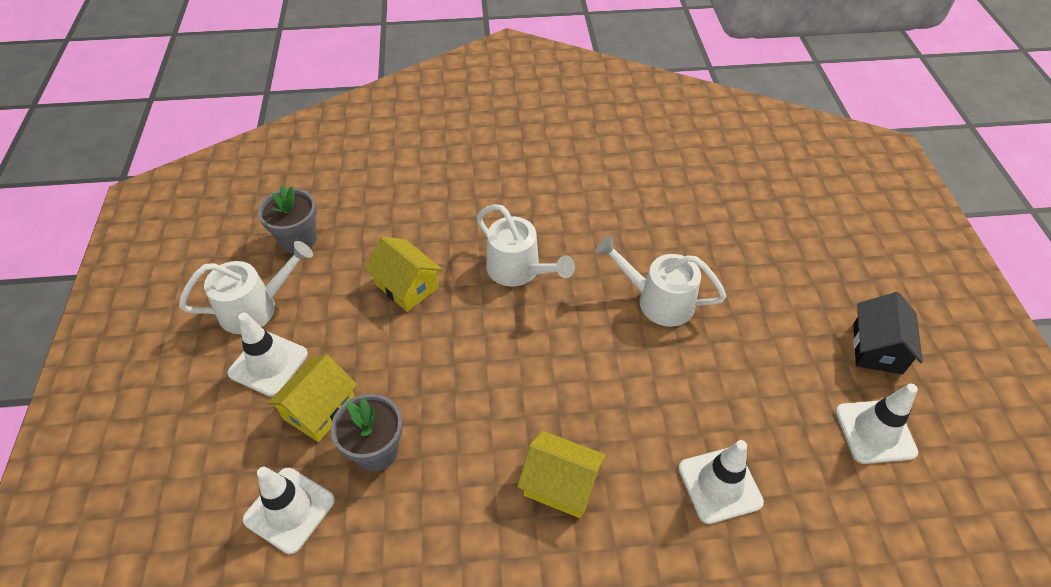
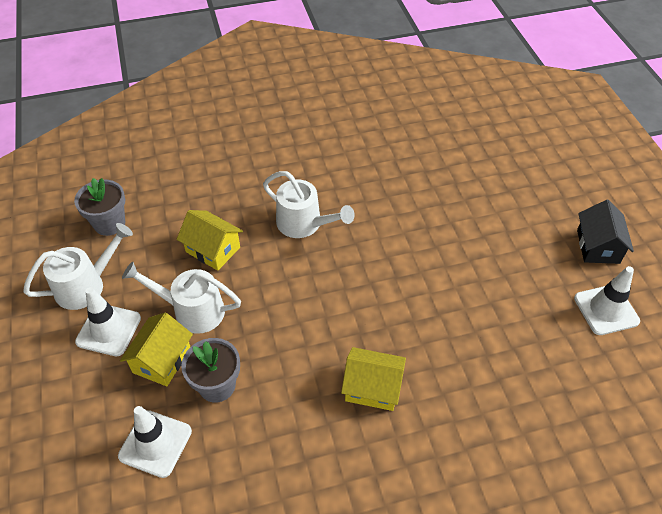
camera: 10 degrees left, 0 degrees up
(657, 300) = (422, 233): white watering can -> white watering can (191, 310)
(719, 485) = (496, 368): white traffic cone -> none

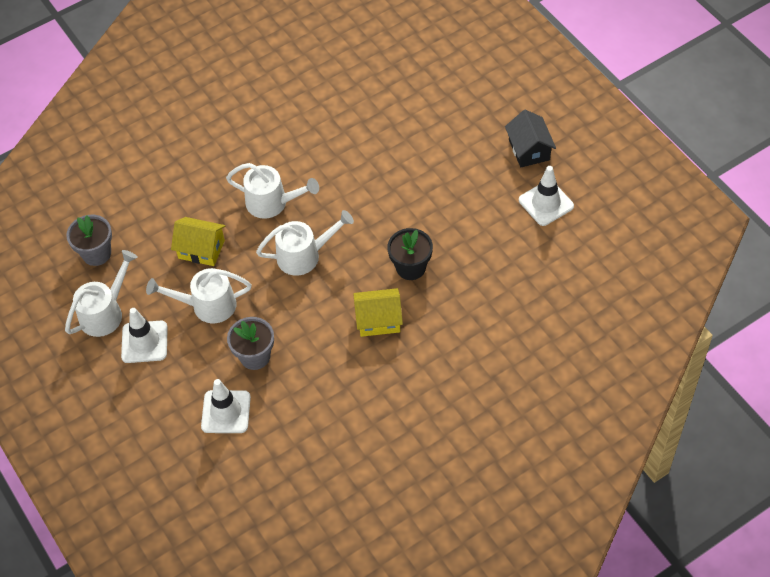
camera: 15 degrees left, 5 degrees up
(162, 360) = (201, 351): yellow house -> none
(316, 288) = (305, 255): none -> white watering can
(429, 337) = (410, 267): none -> black flower pot

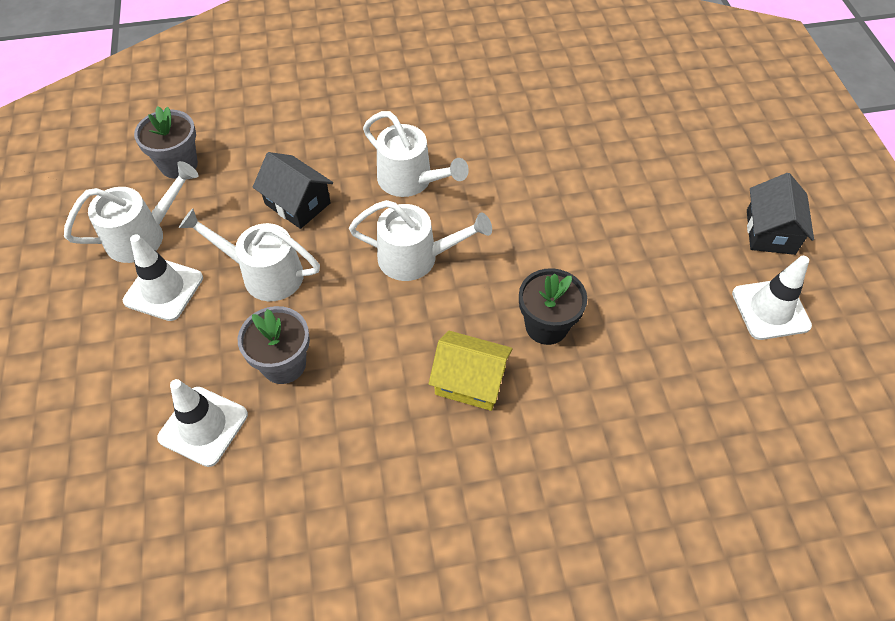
camera: 20 degrees right, 0 degrees up
(201, 249) = (297, 203): yellow house -> black house

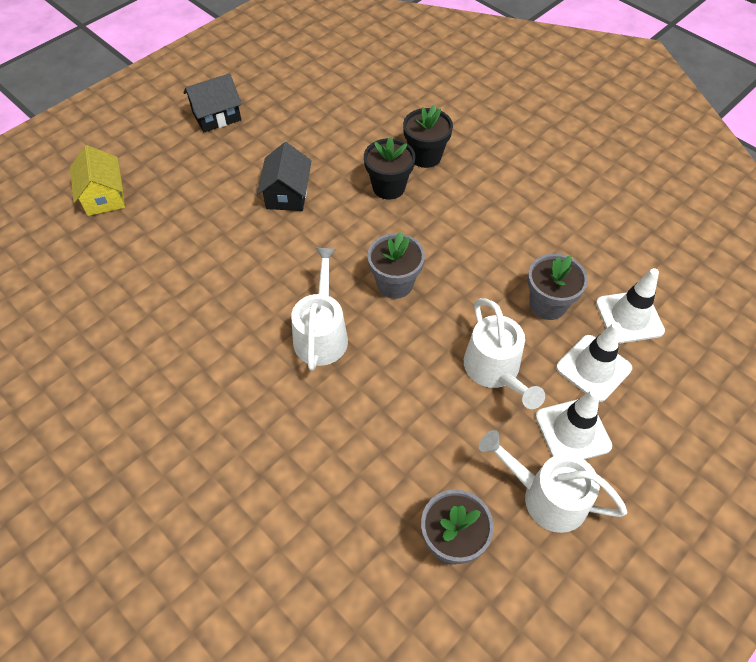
camera: 125 degrees left, 0 degrees up
(297, 203) = (411, 399): black house -> black house (287, 194)
(416, 257) = (395, 284): white watering can -> grey flower pot
(470, 381) = (463, 203): yellow house -> yellow house (104, 196)
(571, 392) = (425, 156): none -> black flower pot
(770, 309) = (285, 98): white traffic cone -> white traffic cone (593, 368)

